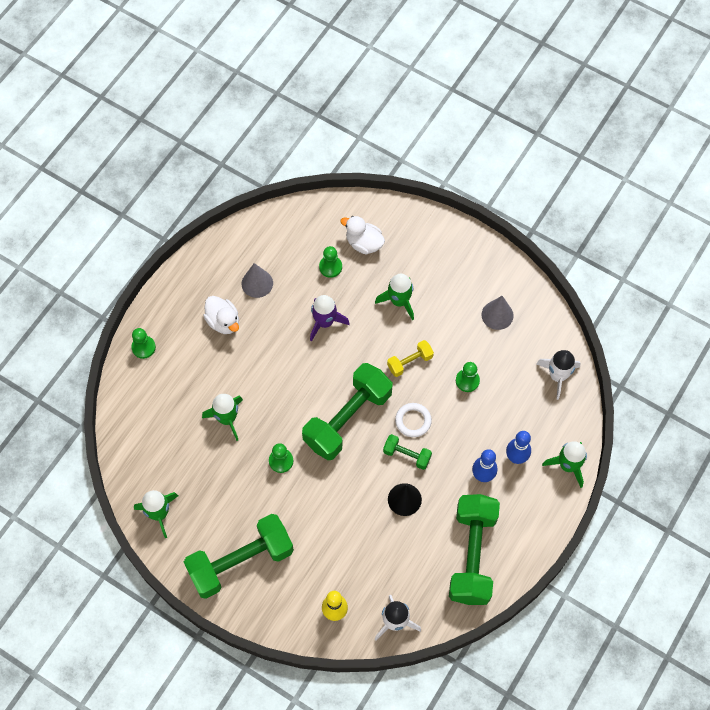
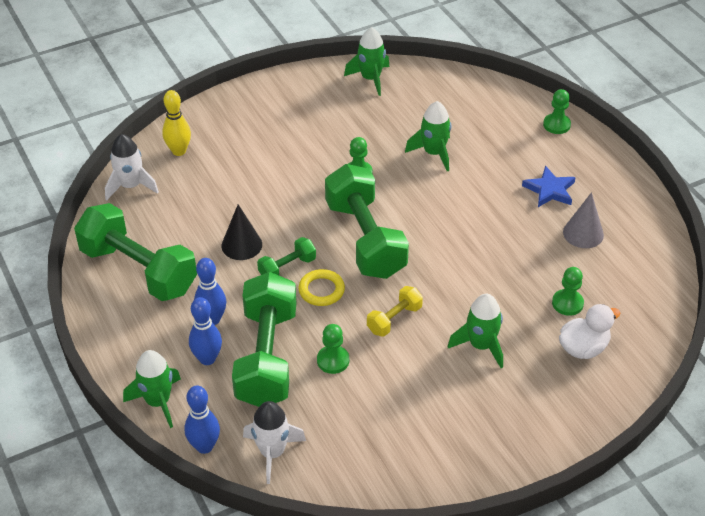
camera: 120 degrees right, 20 degrees down
(223, 322) = (550, 190): white duck -> blue star
(240, 561) = (281, 111): green dumbbell -> green dumbbell (267, 357)
(324, 322) = (496, 268): purple rocket -> none
(409, 362) = (394, 319): yellow dumbbell -> yellow dumbbell turned 45 degrees clockwise
(413, 421) = (321, 290): white ring -> yellow ring
(497, 315) = (398, 433): grey cone -> none
(579, 417) = (204, 446): none -> blue bowling pin

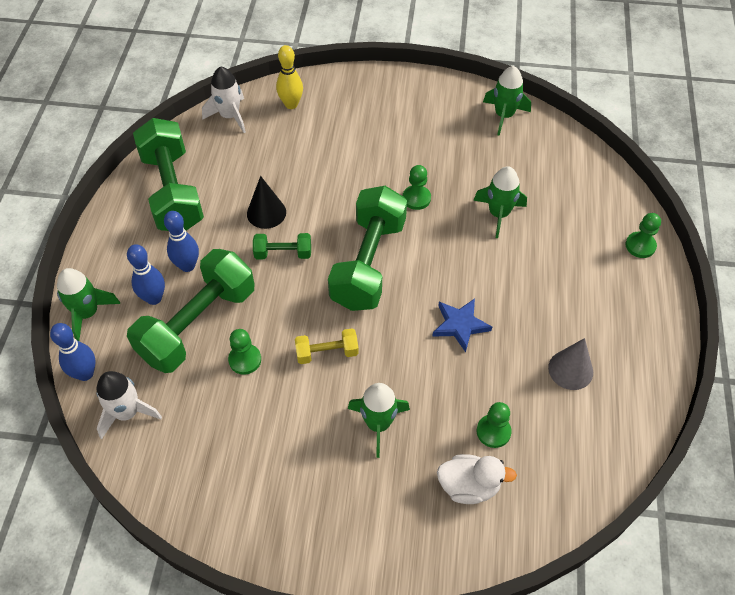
camera: 35 degrees right, 10 degrees up
(321, 290) = (292, 290): yellow ring -> none
(550, 190) = (576, 308): blue star -> blue star (460, 325)

